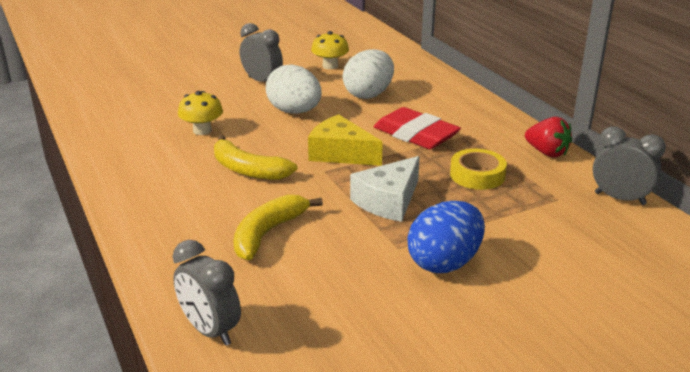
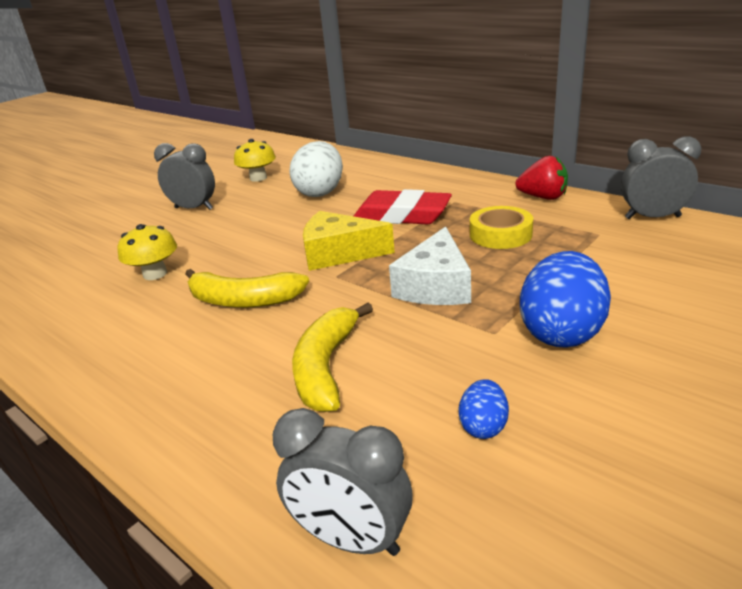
camera: 20 degrees left, 0 degrees up
(294, 112) = (253, 227): white egg -> none
(334, 301) = (483, 426): none -> blue egg

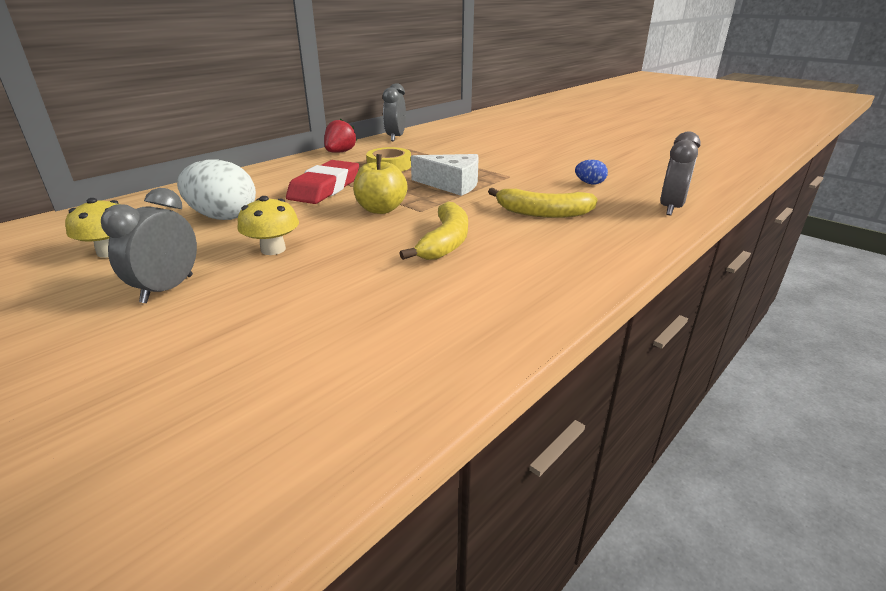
camera: 90 degrees left, 0 degrees up
(155, 274) = (362, 292): yellow mushroom -> yellow mushroom (273, 249)
(339, 253) = (381, 209): yellow cheese -> yellow apple
(561, 332) = (512, 165): blue egg -> none

